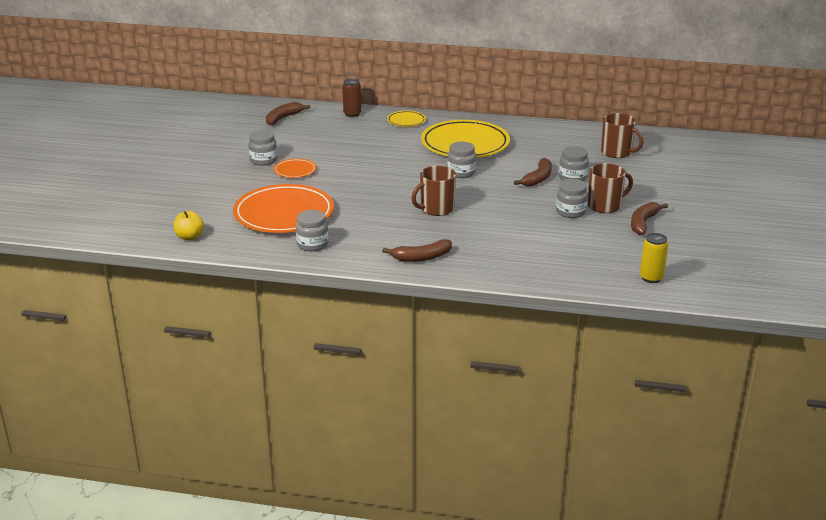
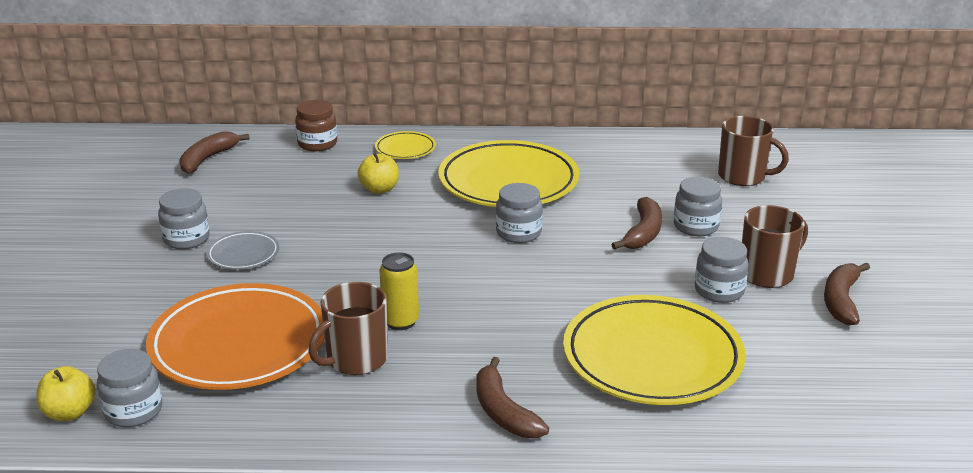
camera: 10 degrees left, 0 degrees up
(295, 171) = (243, 254): orange plate -> grey plate
(312, 244) = (302, 405): grey jar -> grey jar (133, 411)
(352, 114) = (317, 144): brown can -> brown jar
(384, 142) = (379, 189): none -> yellow apple
(421, 257) = (503, 412): brown banana -> brown banana turned 90 degrees clockwise
(436, 209) = (499, 307): brown mug -> brown mug (355, 359)
(515, 240) = (652, 357): none -> yellow plate
(651, 278) = (907, 411): yellow can -> yellow can (400, 321)

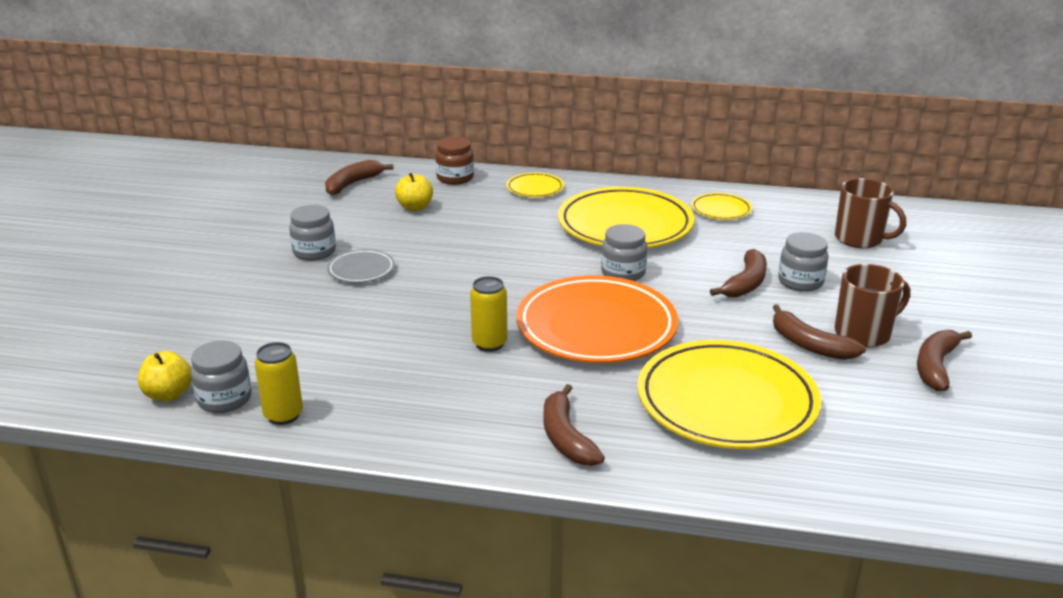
camera: 10 degrees right, 0 degrees up
(203, 421) = (283, 415): none -> yellow can
(239, 344) = (335, 349): orange plate -> orange plate (596, 327)
(355, 359) = (438, 374): brown mug -> none
(379, 189) = (501, 222): yellow apple -> yellow apple (415, 207)
(601, 157) = (721, 210): none -> yellow plate
(719, 291) = (809, 345): grey jar -> brown banana

